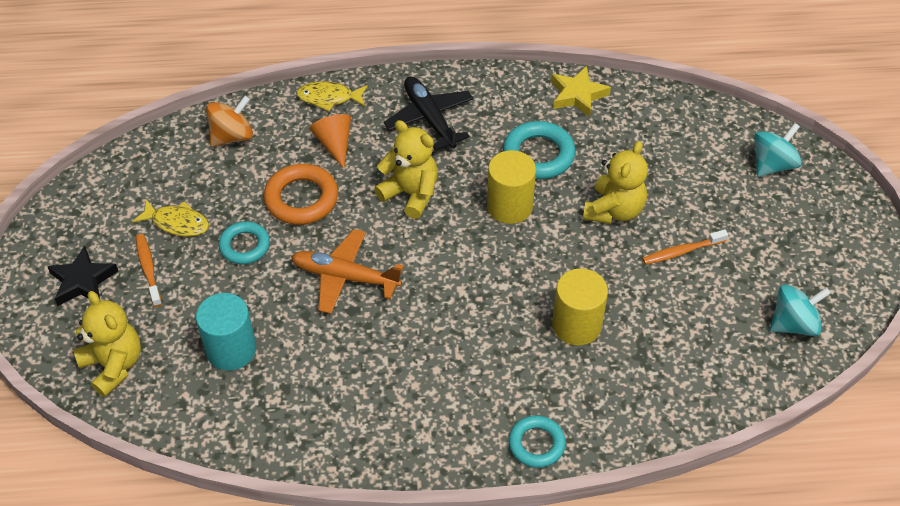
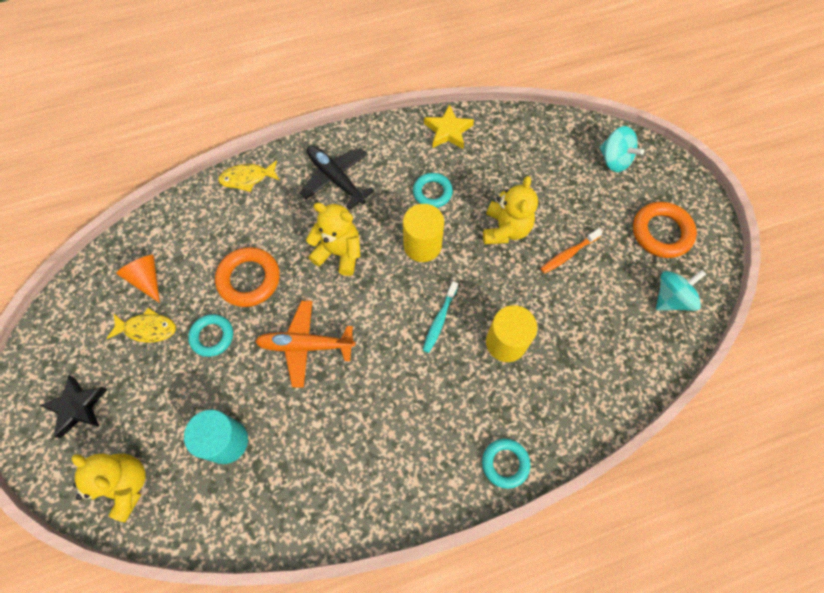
camera: 15 degrees left, 15 degrees up
(148, 269) = (133, 380): orange toothbrush -> none
(232, 136) = (174, 233): orange spinning top -> none
(334, 144) = (263, 220): orange cone -> orange cone (147, 279)
(505, 286) = (439, 320): none -> turquoise toothbrush
(538, 155) = (432, 192): turquoise ring -> turquoise ring, size x0.67
(772, 165) = (614, 160): turquoise spinning top -> turquoise spinning top turned 105 degrees clockwise
(805, 253) = (661, 232): none -> orange ring

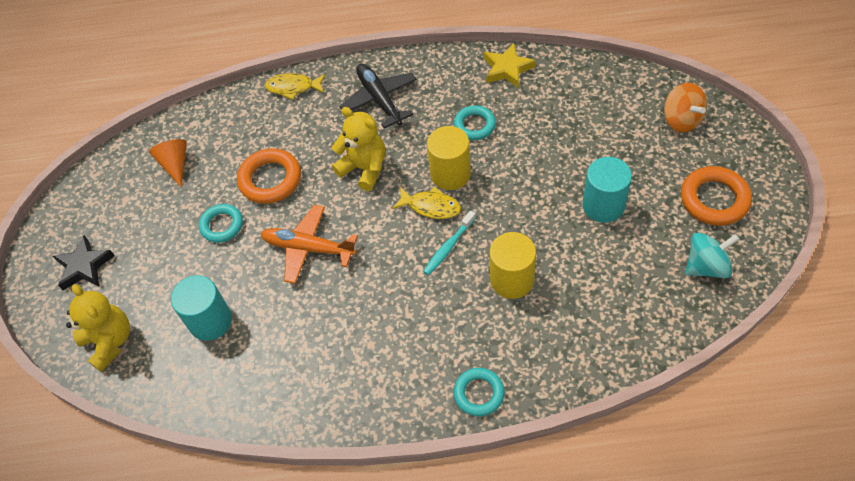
camera: 20 degrees right, 10 degrees down
(147, 329) = (164, 209): yellow fish -> yellow fish (431, 207)
(505, 229) = (542, 171): yellow teddy bear -> none
(568, 254) = (603, 205): orange toothbrush -> turquoise cylinder
(614, 160) = (681, 120): turquoise spinning top -> orange spinning top

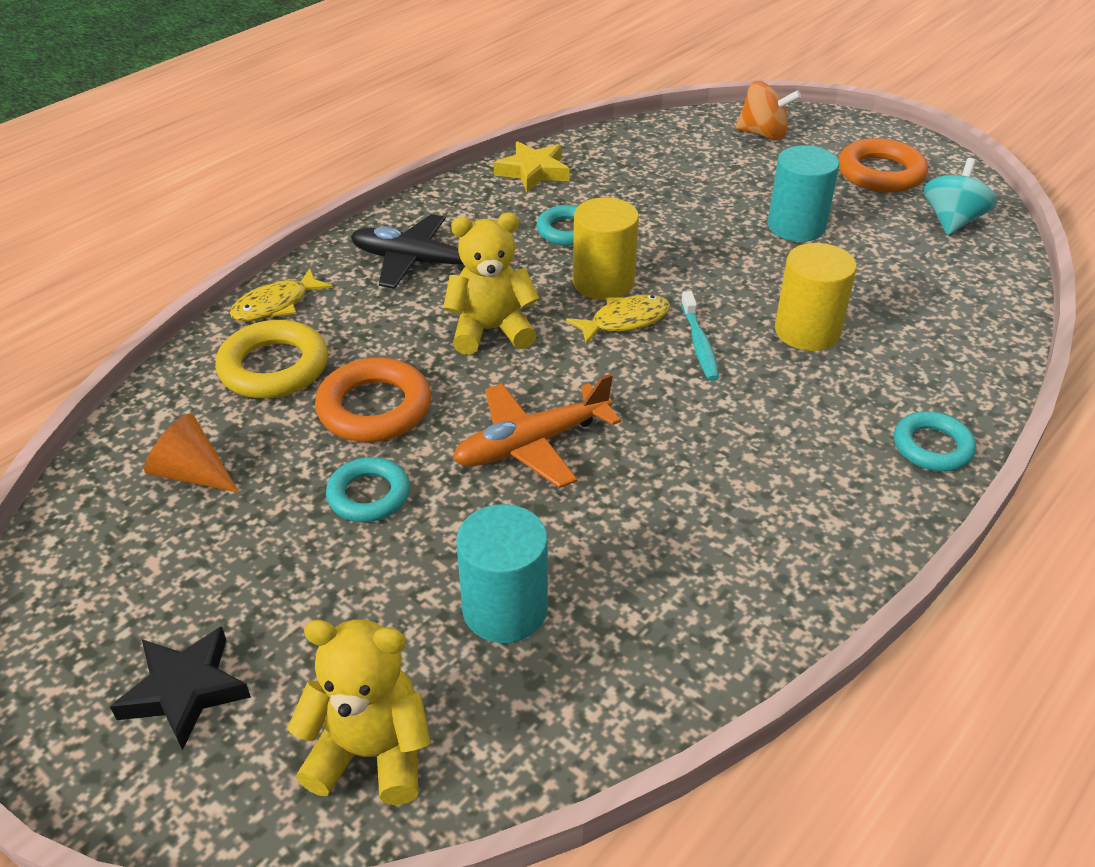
camera: 50 degrees left, 15 degrees down
(256, 126) = (274, 367): none -> yellow ring

